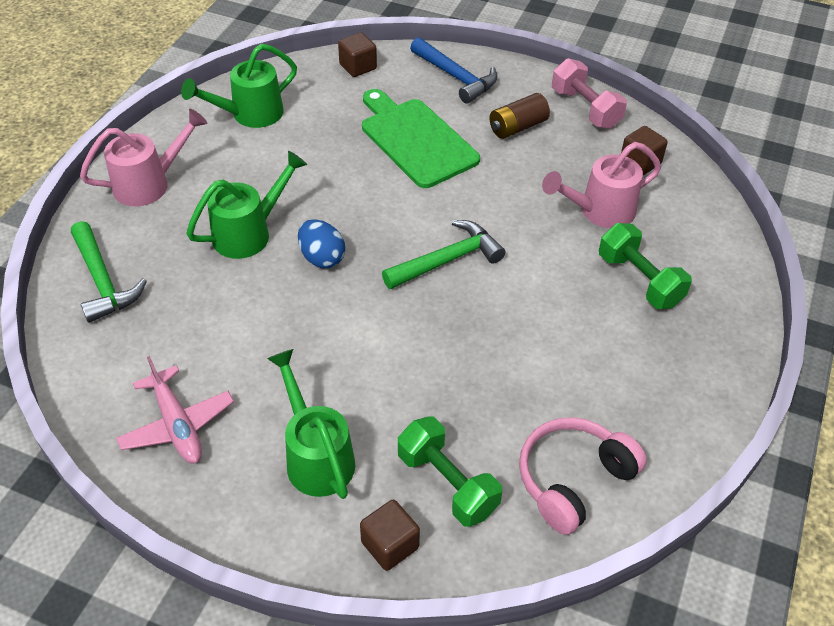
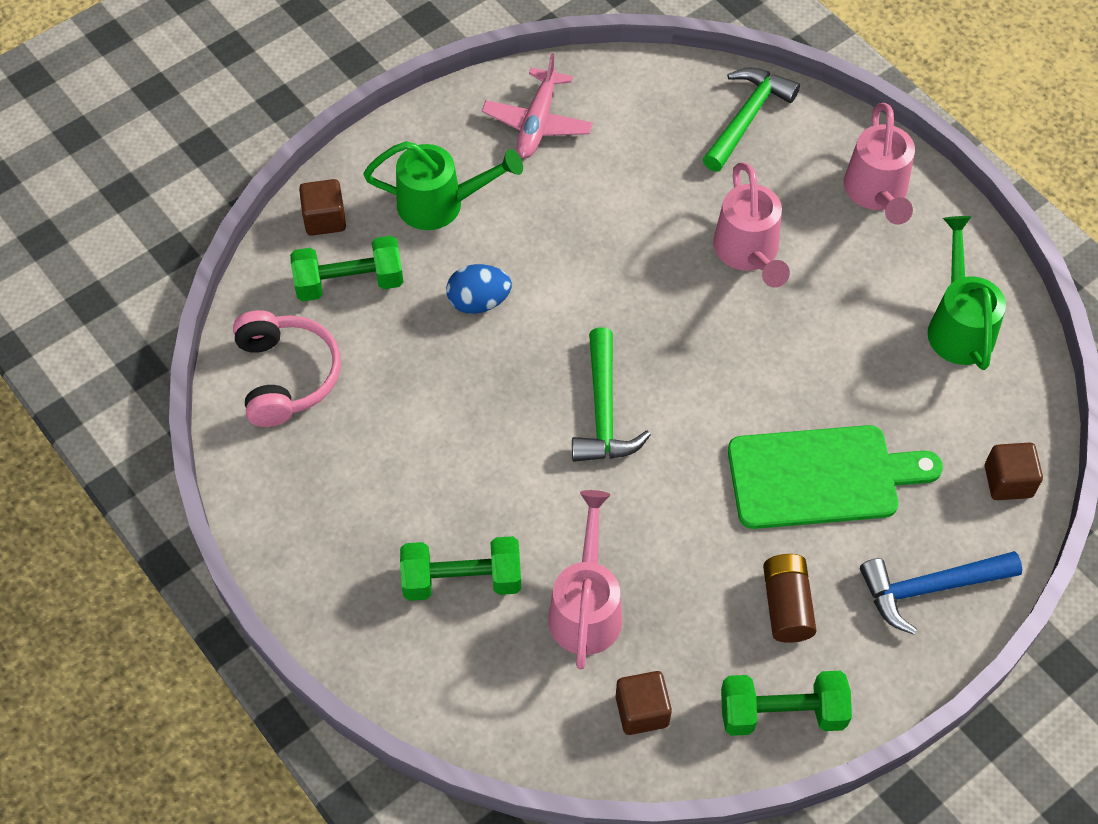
camera: 120 degrees right, 10 degrees up
(102, 281) = (747, 118): green hammer -> green hammer turned 120 degrees clockwise
(177, 425) = (537, 123): pink plane -> pink plane turned 75 degrees counterclockwise
(249, 233) = (748, 253): green watering can -> pink watering can
(322, 258) = (674, 301): blue egg -> blue egg (479, 302)
(585, 108) = (782, 713): pink dumbbell -> green dumbbell

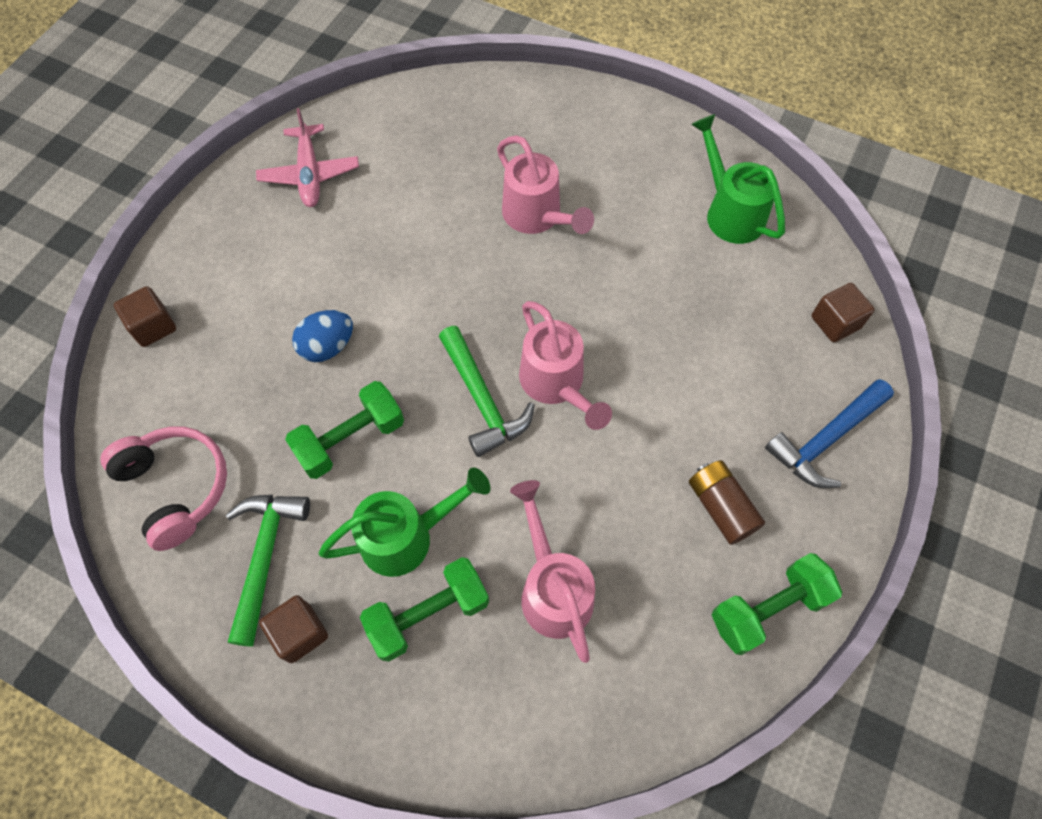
camera: 25 degrees left, 5 degrees up
(349, 283) = (201, 376): green dumbbell -> green dumbbell (350, 439)
(440, 204) = (254, 274): green watering can -> green watering can (406, 537)
(642, 711) = (649, 666): brown cube -> brown cube (300, 633)
(747, 118) = (482, 109): green hammer -> green hammer (265, 557)
(821, 476) = (690, 380): green cutting board -> none
(877, 193) = (613, 132): pink watering can -> pink watering can (556, 384)

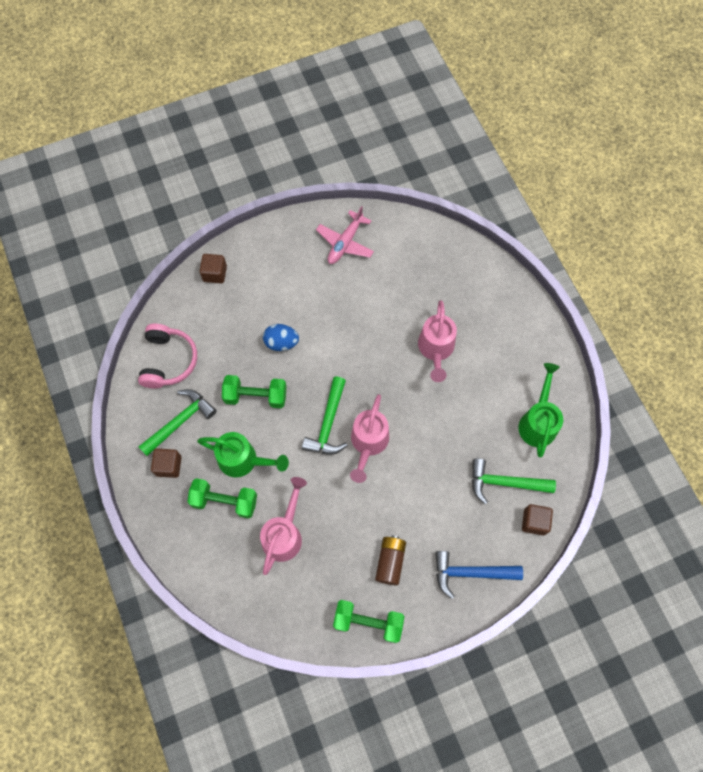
camera: 40 degrees right, 5 degrees up
(760, 305) = (504, 482): none -> green hammer

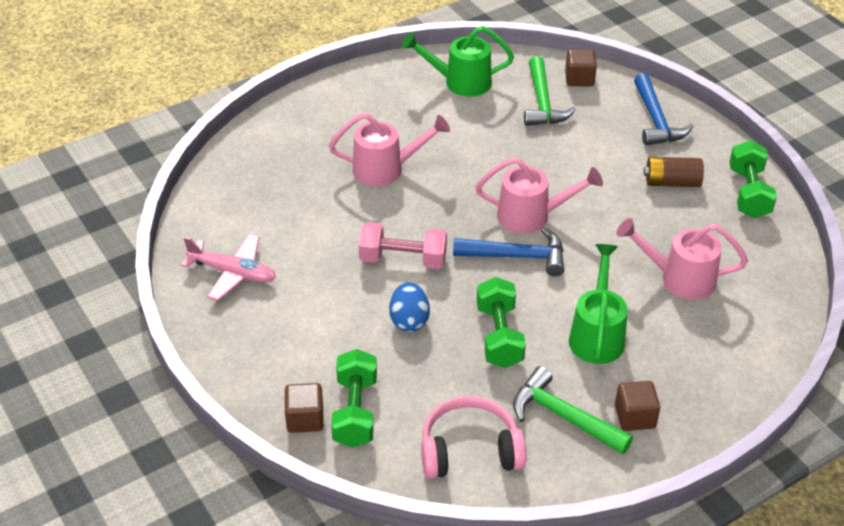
camera: 100 degrees left, 25 degrees down
(224, 501) = (661, 345): green dumbbell -> green dumbbell (355, 411)
(328, 423) = (517, 256): green hammer -> blue hammer
(338, 347) = (403, 260): none -> pink dumbbell

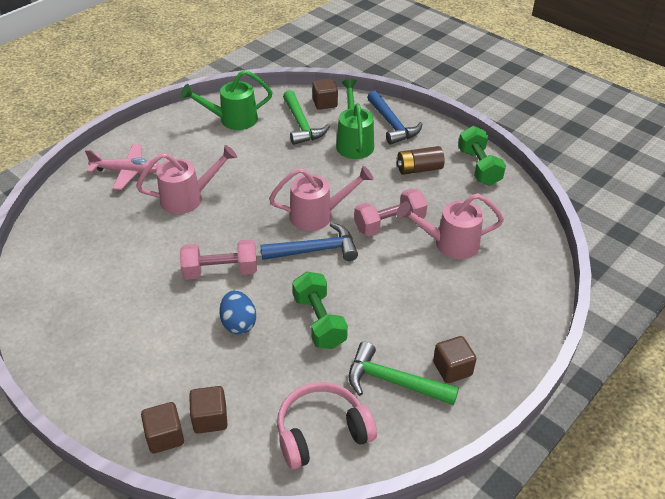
camera: 15 degrees left, 0 degrees up
(233, 273) = (71, 312): pink plane -> pink plane (127, 172)
(355, 411) = (210, 418): green dumbbell -> brown cube
(597, 335) = (399, 303): green watering can -> green watering can (354, 142)
(614, 242) = (389, 224): none -> pink dumbbell

